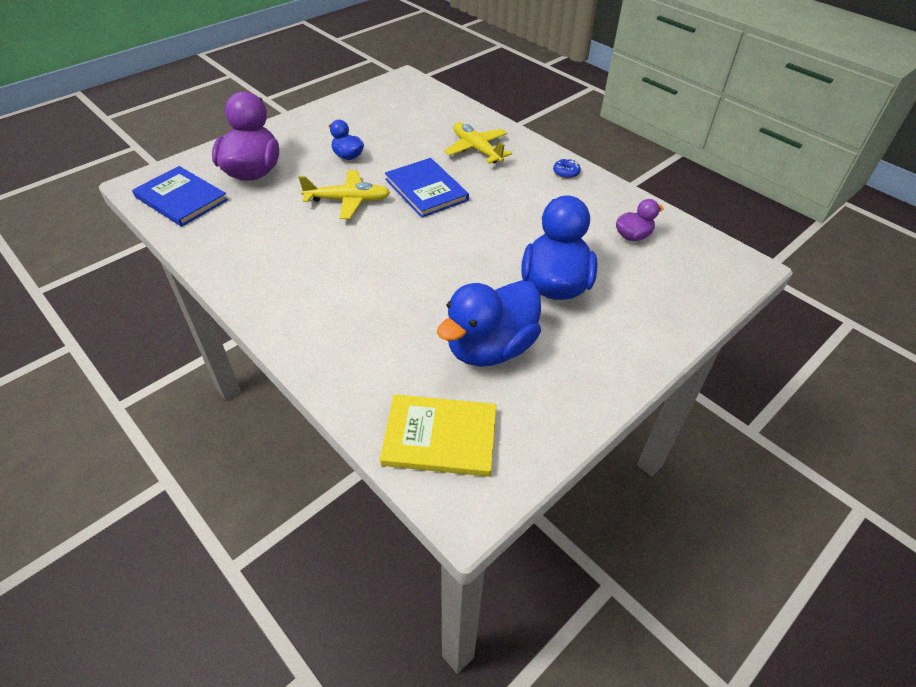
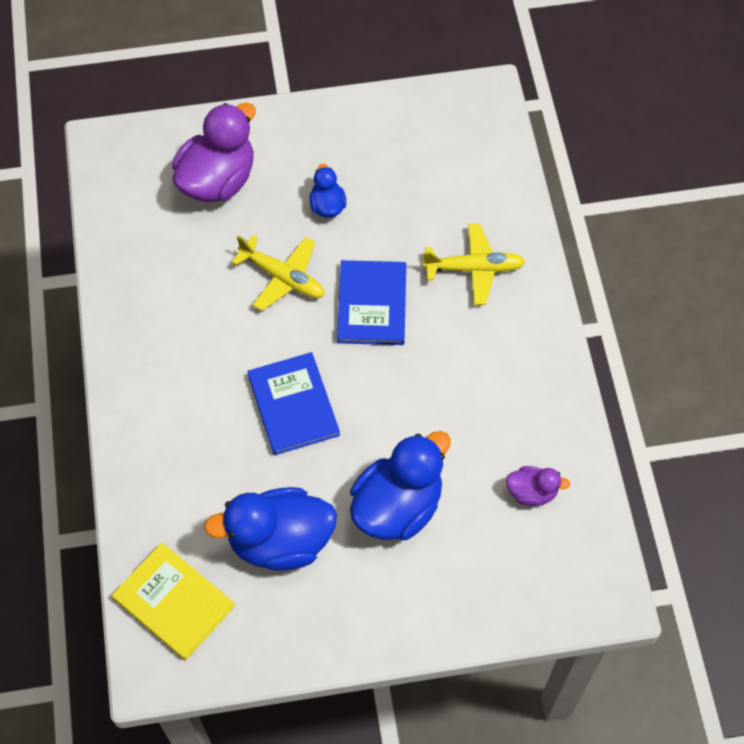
camera: 35 degrees right, 15 degrees up
(181, 198) = (129, 187): blue book -> blue book (293, 405)
(476, 149) = (474, 268): yellow plane -> yellow plane turned 90 degrees clockwise
(566, 172) = (544, 361): blue donut -> none

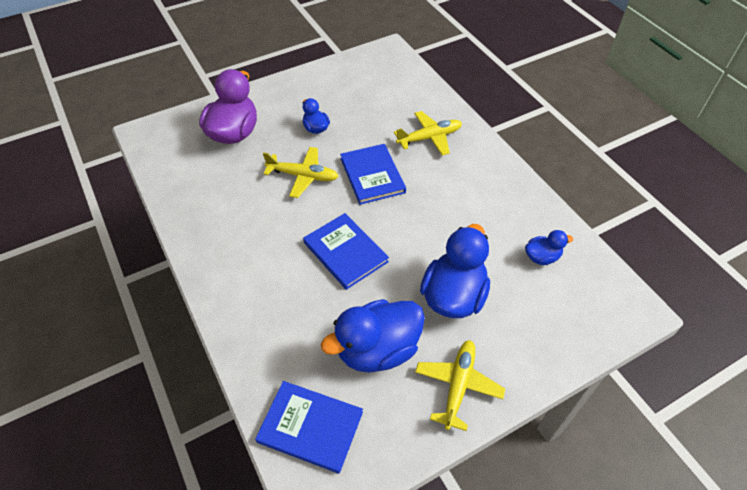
camera: 20 degrees left, 10 degrees down
(174, 602) = (310, 427): yellow book -> blue book
(351, 613) = (458, 385): none -> yellow plane
(532, 492) = (542, 257): purple duck -> blue duck

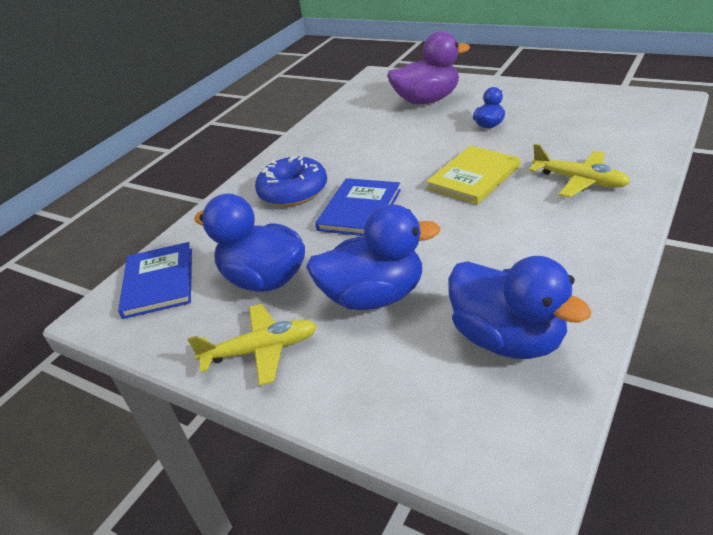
camera: 65 degrees right, 15 degrees down
(272, 278) = (293, 191): none -> blue donut
(303, 176) = (422, 148): yellow plane -> none
(372, 175) = (473, 177): blue book -> yellow book
(542, 257) = (508, 339): blue duck -> blue duck, size x2.01

